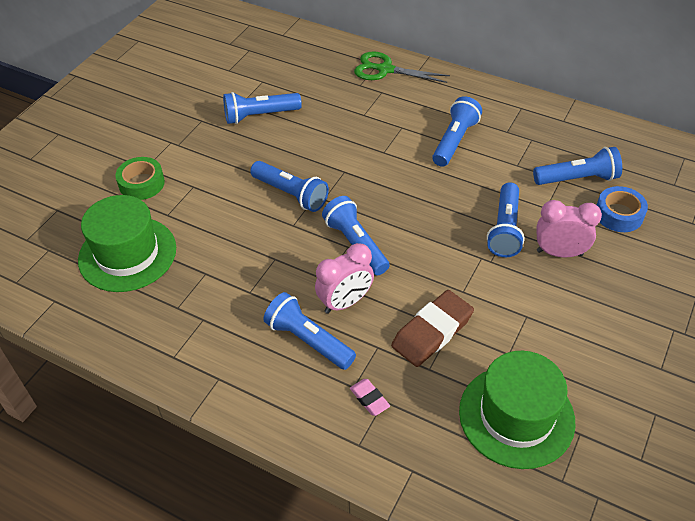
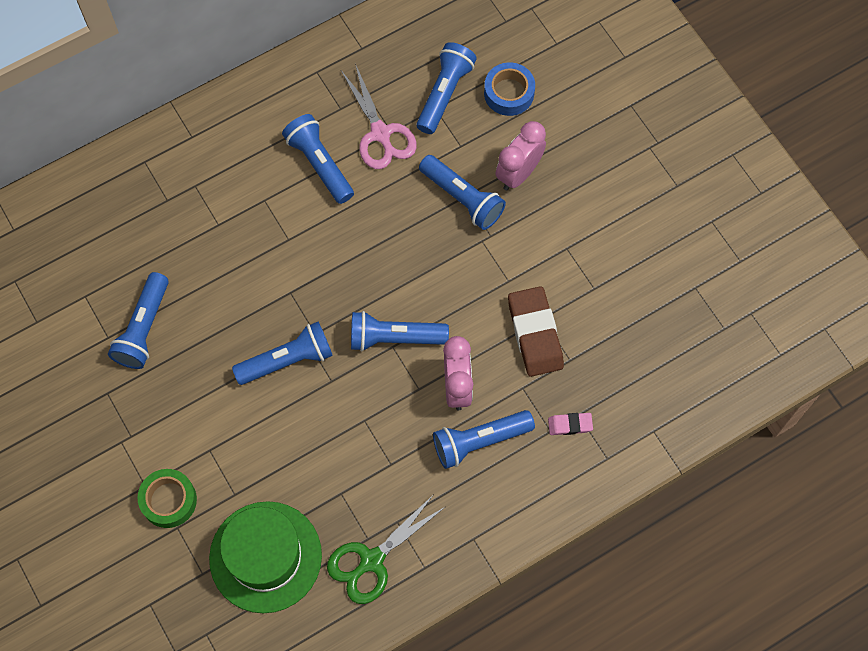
camera: 60 degrees left, 20 degrees up
(385, 70) = (161, 159): green scissors -> green scissors (372, 560)
(510, 160) = (380, 133): none -> pink scissors
(516, 416) = (653, 322): green hat -> none

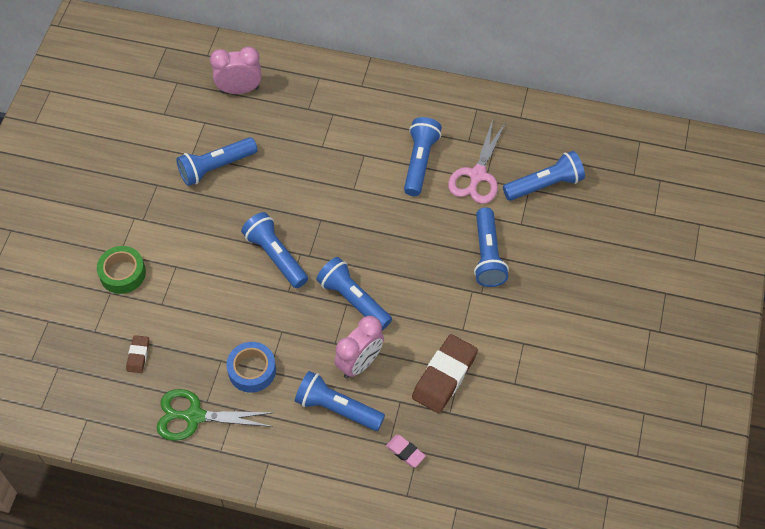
camera: 45 degrees right, 10 degrees down
(265, 557) = (138, 355): green hat -> brown eraser
(287, 360) = (276, 256): blue flashlight -> blue flashlight turned 150 degrees counterclockwise
(509, 93) = (588, 218): blue tape -> blue tape (252, 370)
(518, 173) = (541, 271): pink clock -> pink clock (239, 90)

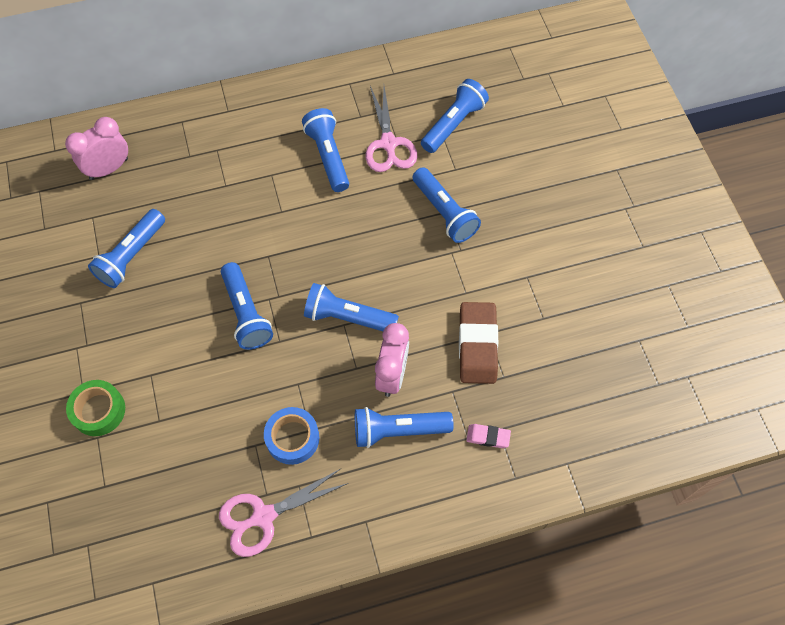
camera: 30 degrees left, 5 degrees up
(138, 355) = (167, 486): brown eraser -> none
(194, 416) = (263, 516): green scissors -> pink scissors
(276, 256) = (246, 313): blue flashlight -> blue flashlight turned 135 degrees counterclockwise

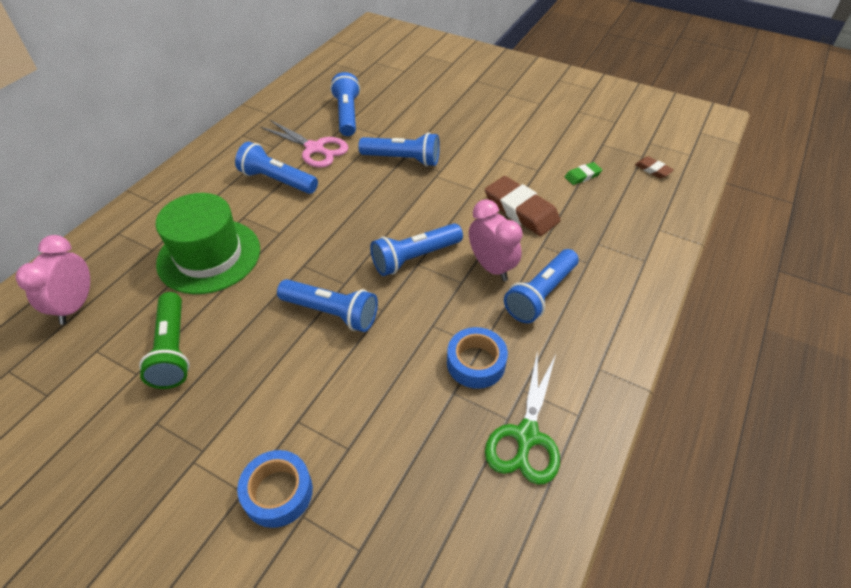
camera: 45 degrees left, 15 degrees down
(98, 410) = (278, 492): green tape -> blue tape
(131, 256) = (173, 350): blue flashlight -> green flashlight
(218, 193) = (209, 256): none -> green hat
(263, 516) = (526, 436): pink scissors -> green scissors
(488, 437) = (598, 252): pink eraser -> none
(574, 357) = (582, 176): none -> green eraser
(647, 406) = (653, 170): none -> brown eraser

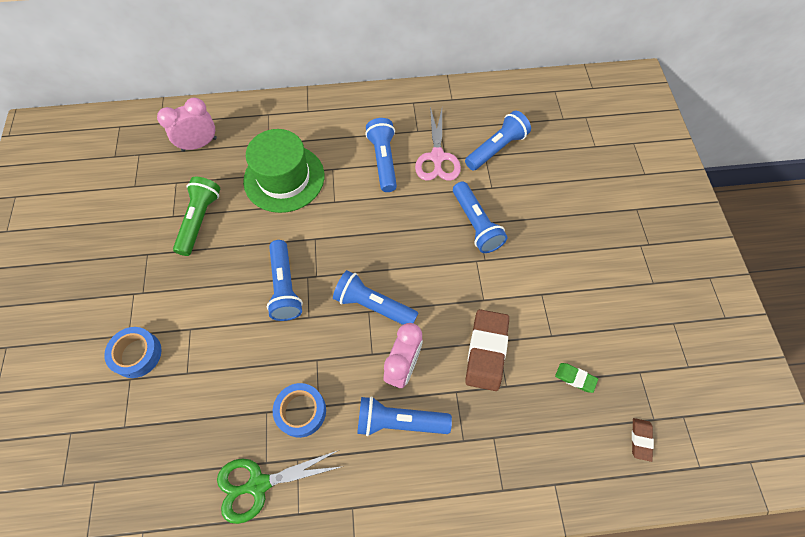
camera: 55 degrees right, 15 degrees up
(173, 350) = (200, 220): green flashlight -> green flashlight turned 150 degrees clockwise

